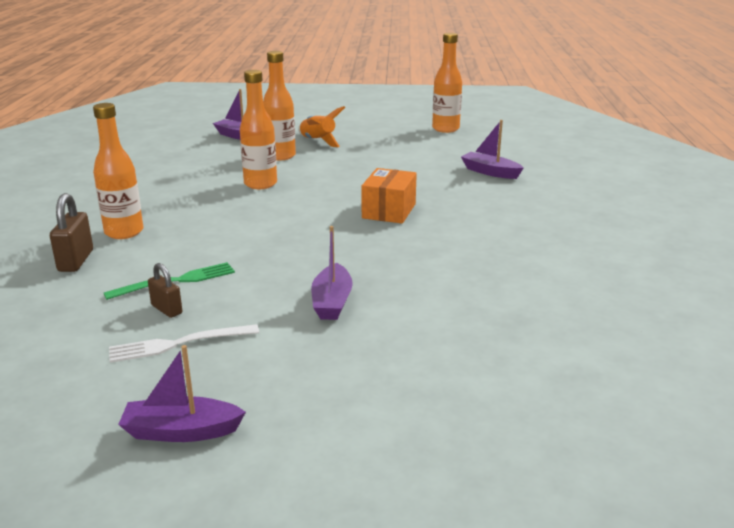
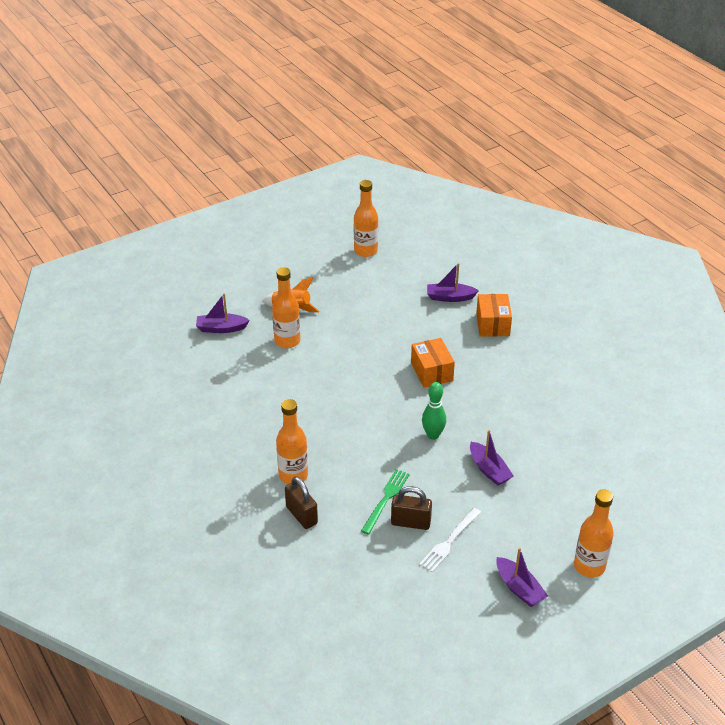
camera: 35 degrees left, 15 degrees up
(167, 309) = (410, 522): brown padlock -> brown padlock, size x1.56
(181, 431) = (519, 588): purple boat -> purple boat turned 90 degrees counterclockwise
(260, 184) = (315, 382): orange bottle -> orange bottle (589, 566)
(313, 253) = (433, 435): none -> green bowling pin
(513, 200) = (492, 324): none -> orange box

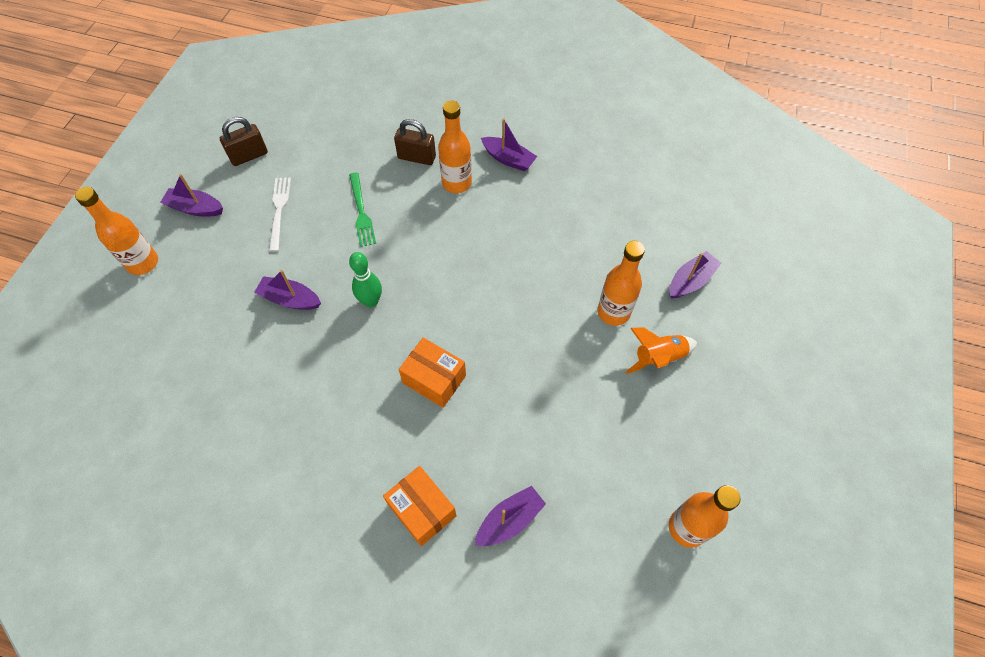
camera: 140 degrees right, 20 degrees up
(235, 468) = (508, 159): none -> purple boat
(410, 522) = (324, 206): brown padlock -> brown padlock (249, 156)

